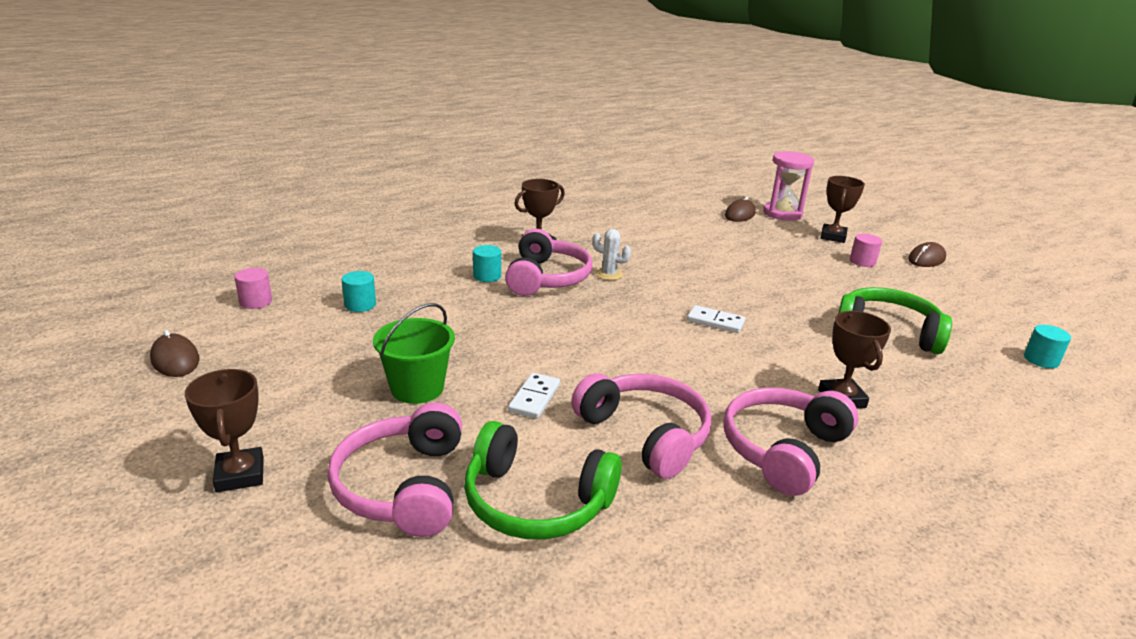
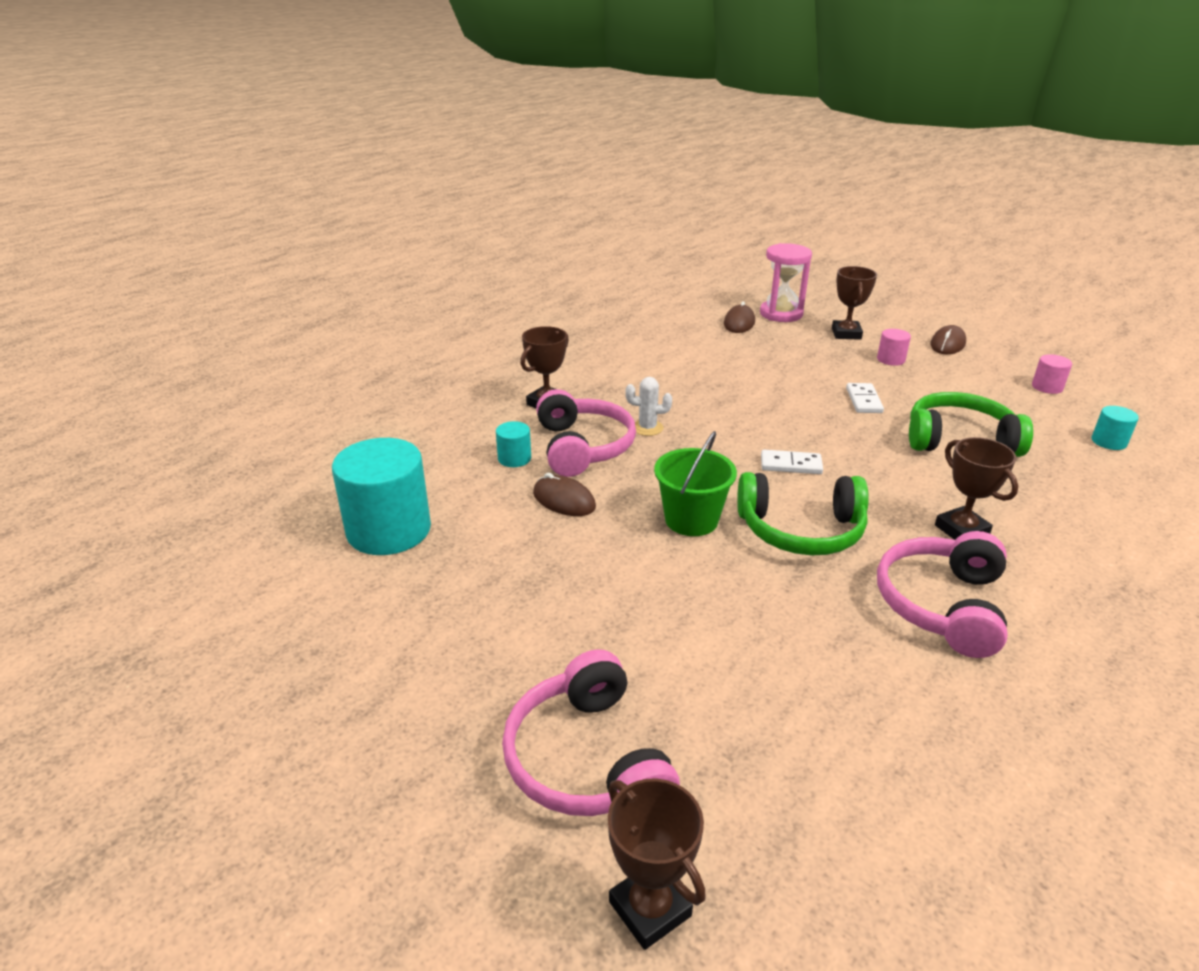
camera: 15 degrees left, 5 degrees up
(175, 359) = (202, 662): brown mouse -> brown mouse (564, 500)
(240, 474) = (388, 799): brown trophy -> brown trophy (650, 908)
(256, 302) = (255, 555): pink cylinder -> pink cylinder (1047, 387)
(360, 305) = (389, 530): turquoise cylinder -> turquoise cylinder, size x2.20
(417, 388) = (525, 627): green bucket -> green bucket (691, 520)
(534, 398) = (661, 607): white domino -> white domino (864, 400)
(536, 501) = (739, 736): green headphones -> green headphones (801, 530)
(645, 434) = (801, 623): pink headphones -> none

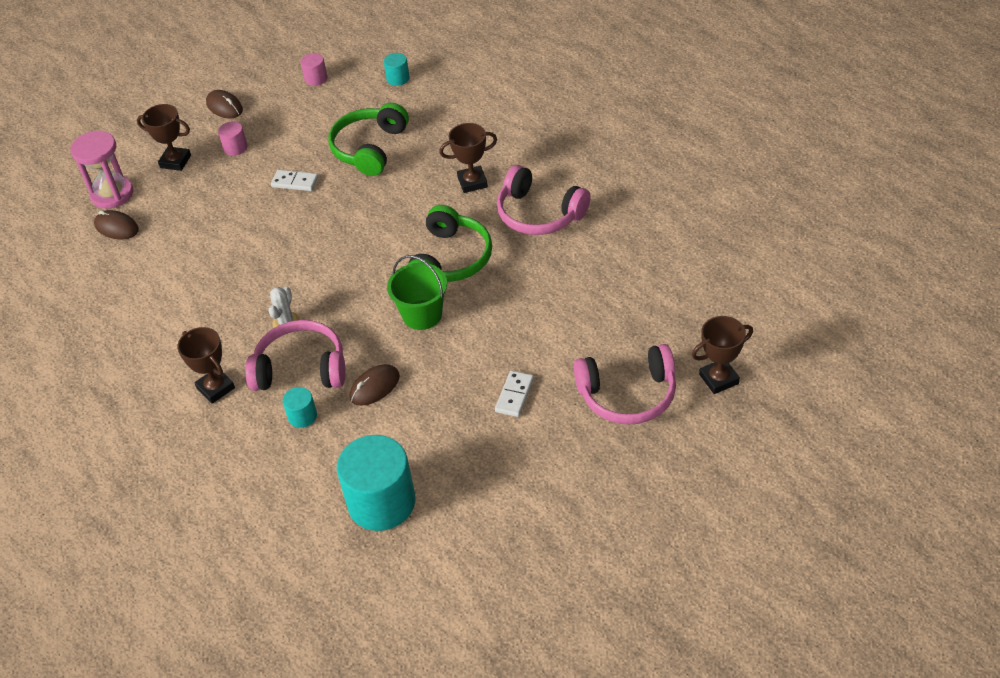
camera: 75 degrees left, 15 degrees up
(791, 465) = (371, 246): white domino -> white domino (514, 395)

